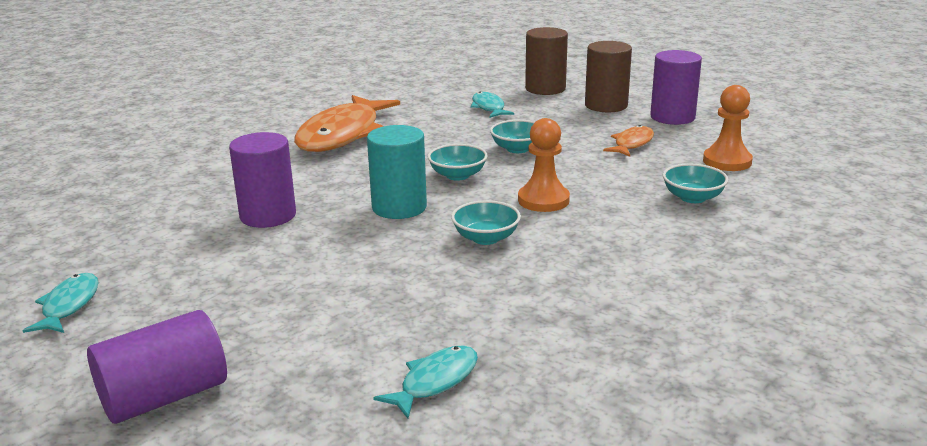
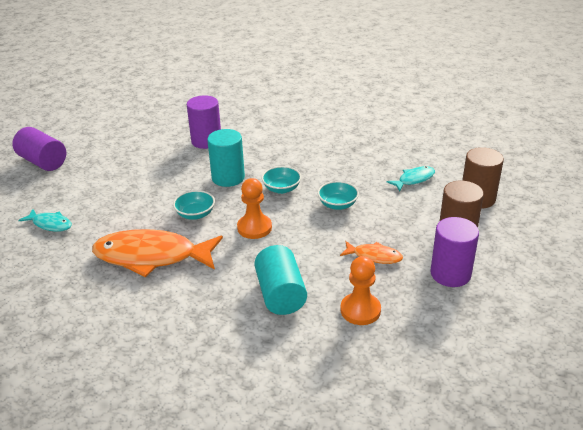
camera: 75 degrees right, 10 degrees up
(69, 305) = (110, 120): turquoise fish -> none
(342, 135) = (329, 135): orange fish -> orange fish (151, 256)
(692, 197) = (280, 294): turquoise bowl -> turquoise cylinder

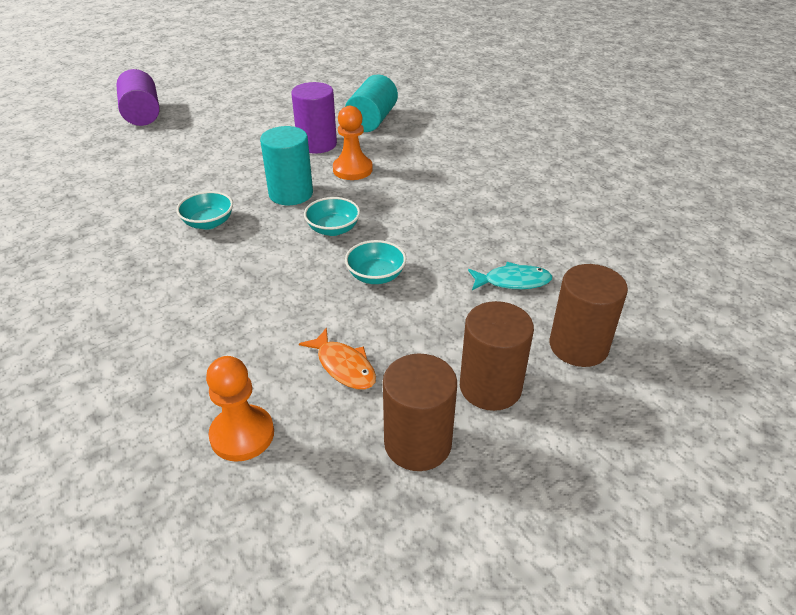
camera: 30 degrees right, 5 degrees up
(50, 224) = (70, 179): turquoise fish -> none
(151, 256) = (111, 253): orange fish -> none
(254, 228) = (249, 265): orange pawn -> orange pawn (352, 169)
(280, 294) = (179, 363): turquoise cylinder -> turquoise cylinder (372, 120)
(450, 274) = (417, 443): purple cylinder -> brown cylinder

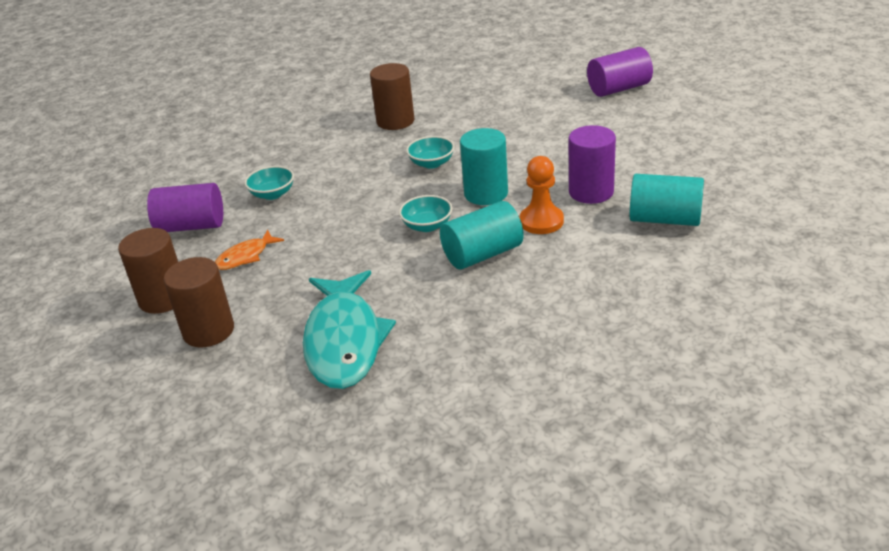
camera: 90 degrees right, 5 degrees down
(242, 435) = (191, 226): orange pawn -> purple cylinder
(376, 276) = (356, 258): turquoise bowl -> turquoise bowl (272, 194)
(393, 201) = (482, 254): none -> turquoise cylinder
(513, 281) = (344, 341): turquoise fish -> turquoise fish, size x2.11
(578, 346) = (247, 383): brown cylinder -> brown cylinder (395, 121)

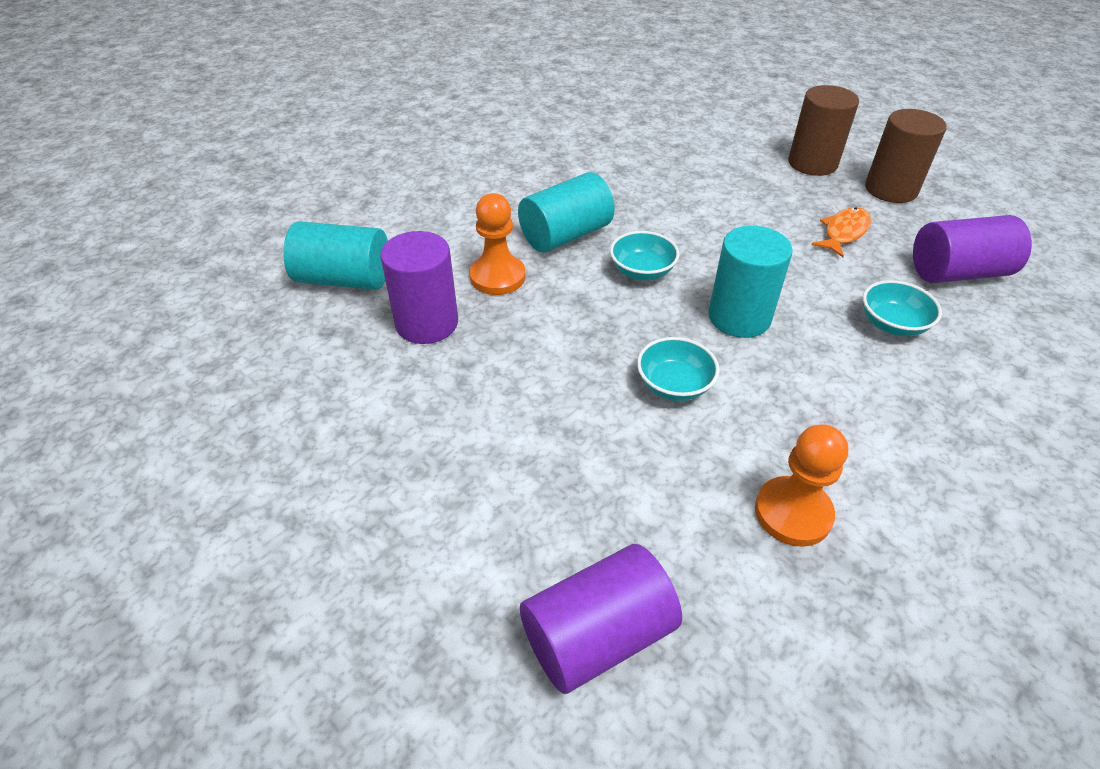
camera: 170 degrees right, 10 degrees up
(344, 341) = (677, 157): turquoise fish -> none
(395, 121) = (793, 513): brown cylinder -> orange pawn
(486, 193) = (575, 322): turquoise cylinder -> turquoise cylinder (739, 317)
(619, 89) = (300, 635): purple cylinder -> purple cylinder (597, 636)

